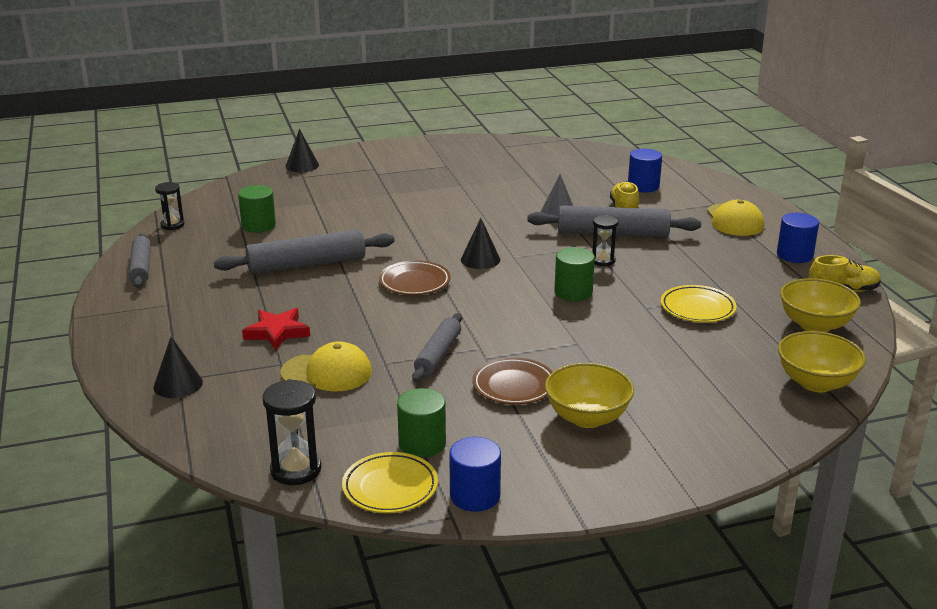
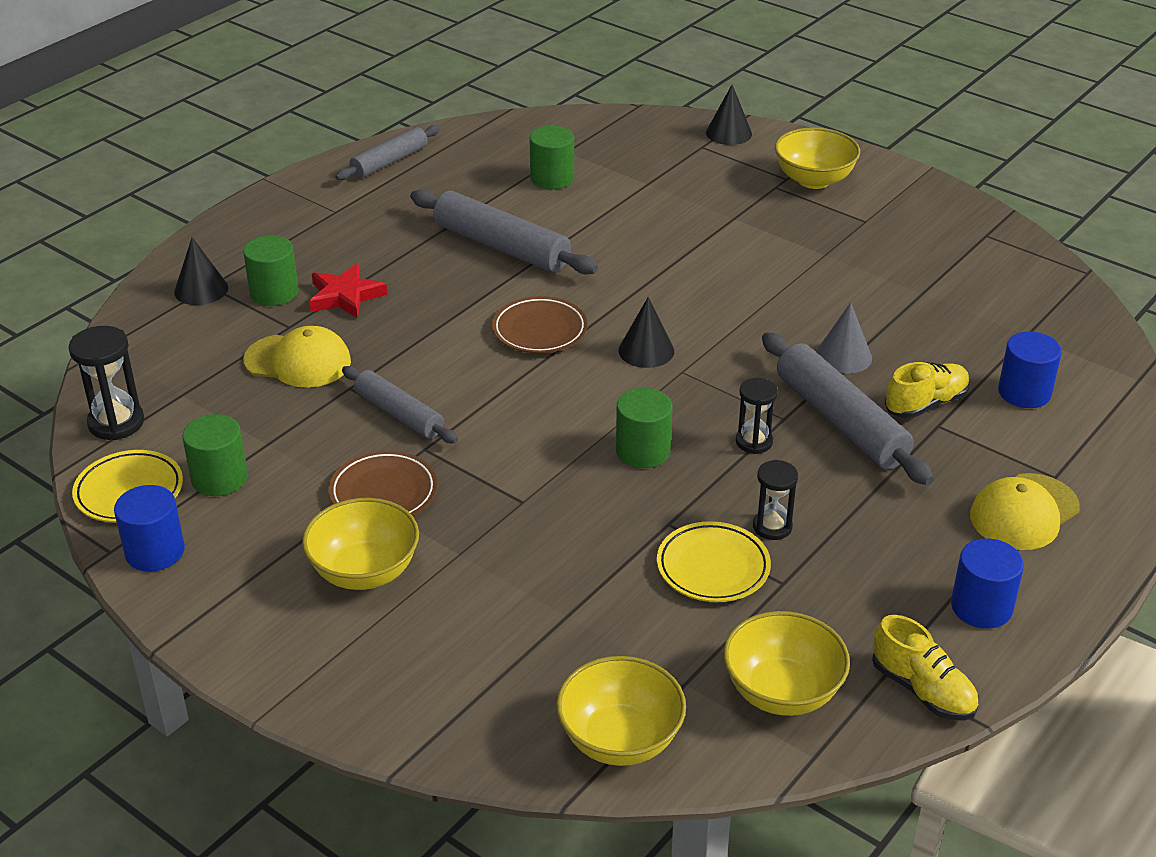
camera: 55 degrees right, 10 degrees up
(172, 225) = (493, 133): black hourglass -> black hourglass (772, 527)
(229, 357) = (274, 292): none -> green cylinder
(327, 373) = (298, 361): yellow cap -> yellow cap turned 45 degrees counterclockwise
(387, 163) = (814, 180): none -> yellow bowl
(438, 354) = (399, 414): grey rolling pin -> grey rolling pin turned 60 degrees clockwise

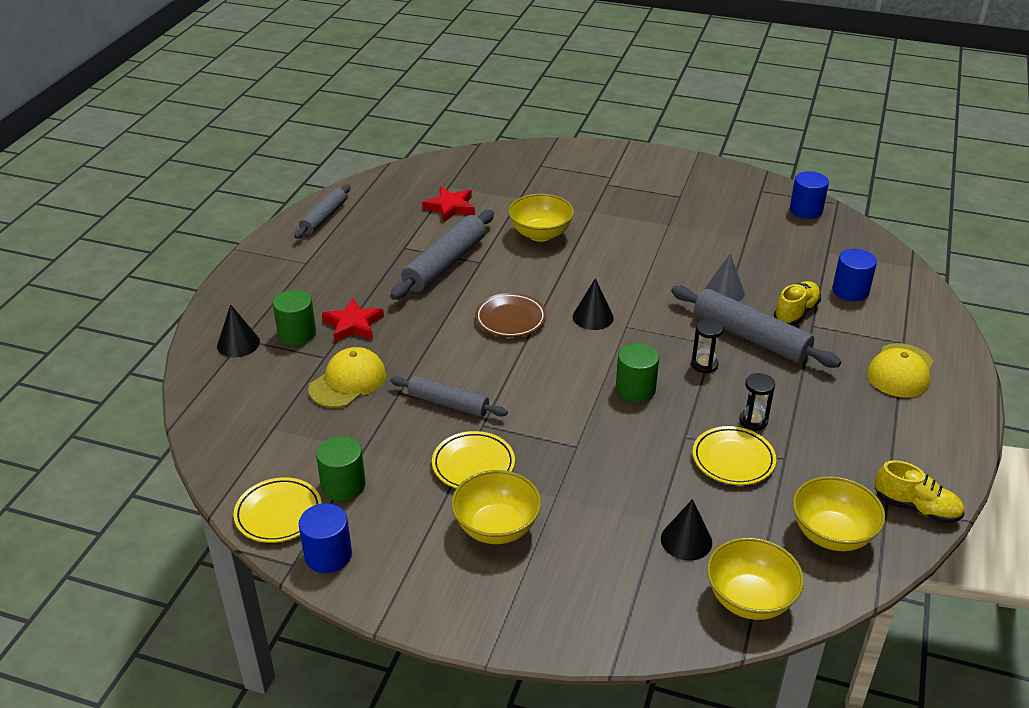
camera: 20 degrees left, 0 degrees up
(116, 423) = (234, 462): black hourglass -> none
(298, 361) = (348, 382): yellow cap -> yellow cap turned 45 degrees counterclockwise
(383, 492) = (473, 465): brown plate -> yellow plate
(501, 247) = (445, 264): grey rolling pin -> grey rolling pin turned 75 degrees counterclockwise
(552, 178) = (450, 207): green cylinder -> red star
(728, 133) = (552, 152): black cone -> black cone (686, 540)
(814, 180) = (629, 174): yellow bowl -> yellow bowl (540, 234)
(981, 607) = (915, 441): blue cylinder -> blue cylinder (806, 210)

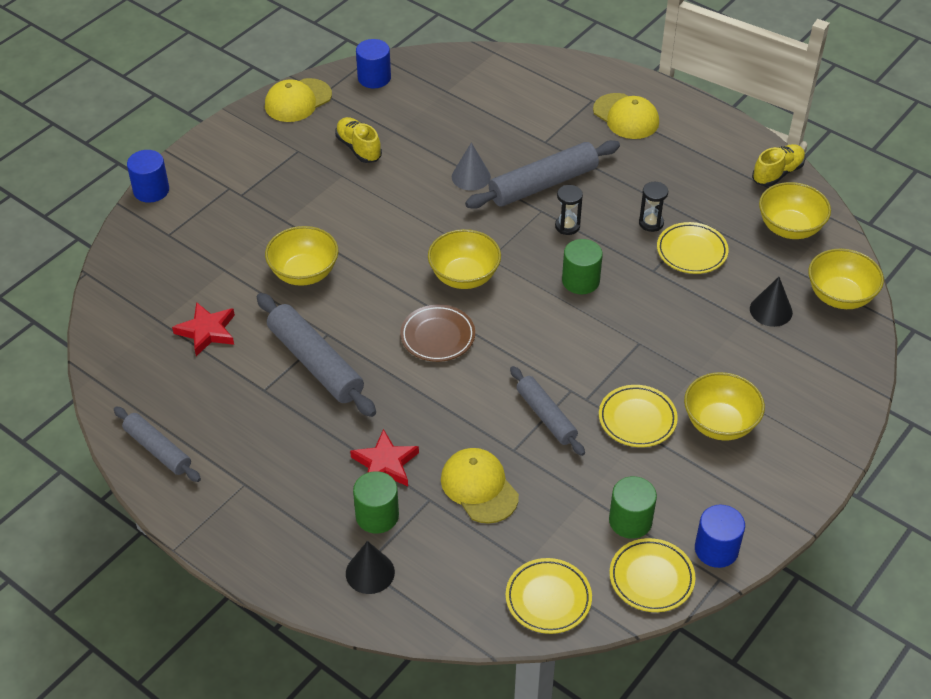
camera: 70 degrees left, 10 degrees up
(237, 450) = (548, 599): none -> yellow plate
(448, 403) = (546, 416): grey rolling pin -> grey rolling pin turned 75 degrees counterclockwise
(593, 317) = (464, 276): black cone -> yellow bowl
(740, 181) = (297, 101): none -> yellow cap
(796, 312) = (523, 144): yellow shoe -> yellow shoe (358, 148)
(850, 291) = (509, 101): blue cylinder -> blue cylinder (151, 190)

